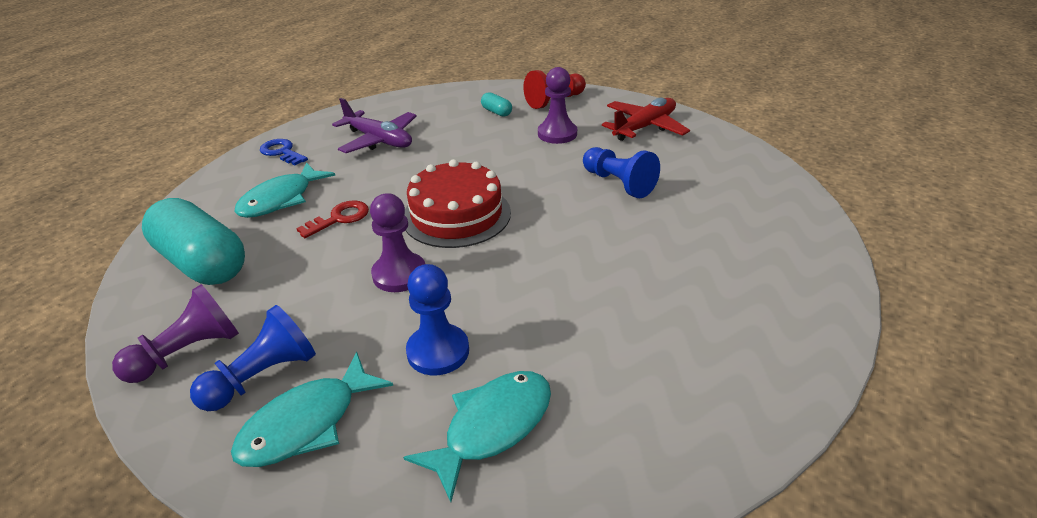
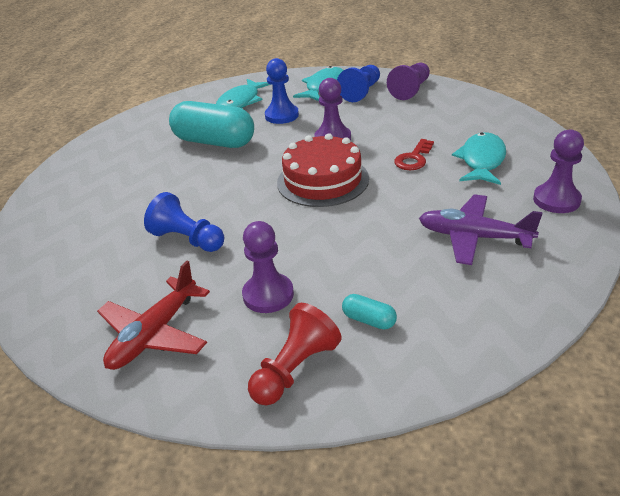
camera: 165 degrees right, 0 degrees up
(203, 263) = (469, 117): turquoise capsule -> turquoise capsule (214, 142)
(282, 152) = (556, 200): blue key -> purple pawn

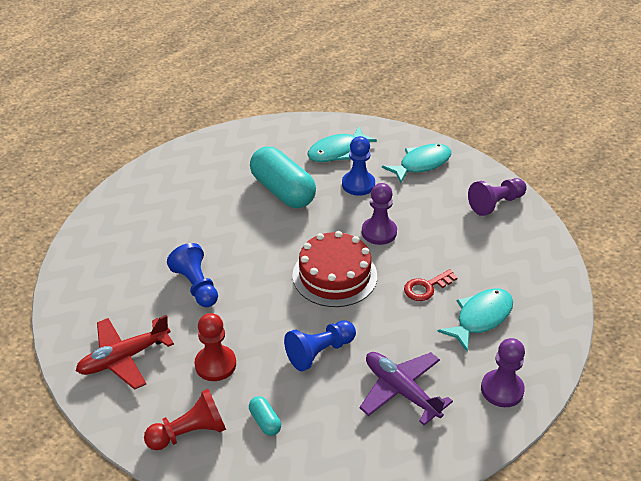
camera: 25 degrees right, 5 degrees up
(268, 295) = (215, 364): purple pawn -> red pawn
(361, 92) = (449, 186): blue pawn -> blue pawn (319, 352)

